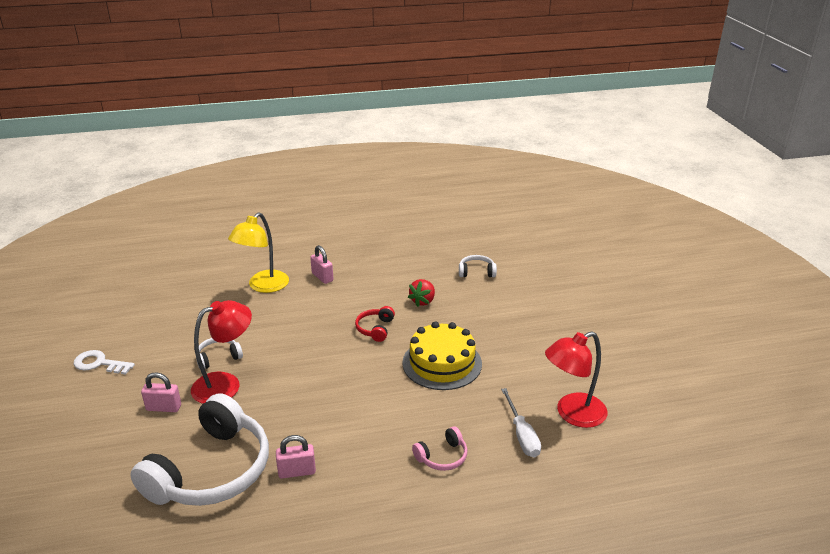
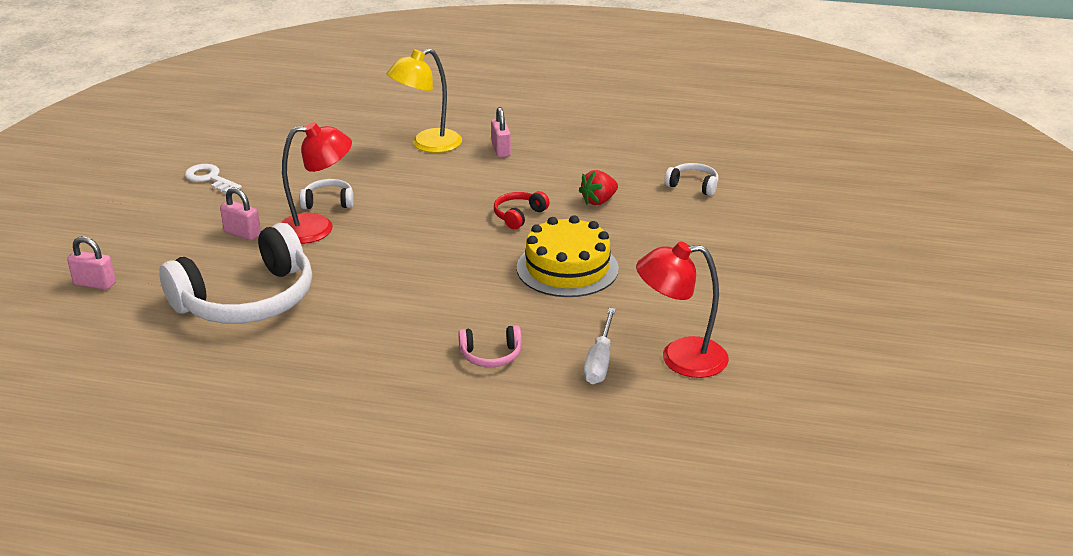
camera: 25 degrees right, 0 degrees up
(297, 471) = (328, 325): pink padlock -> pink padlock (95, 284)

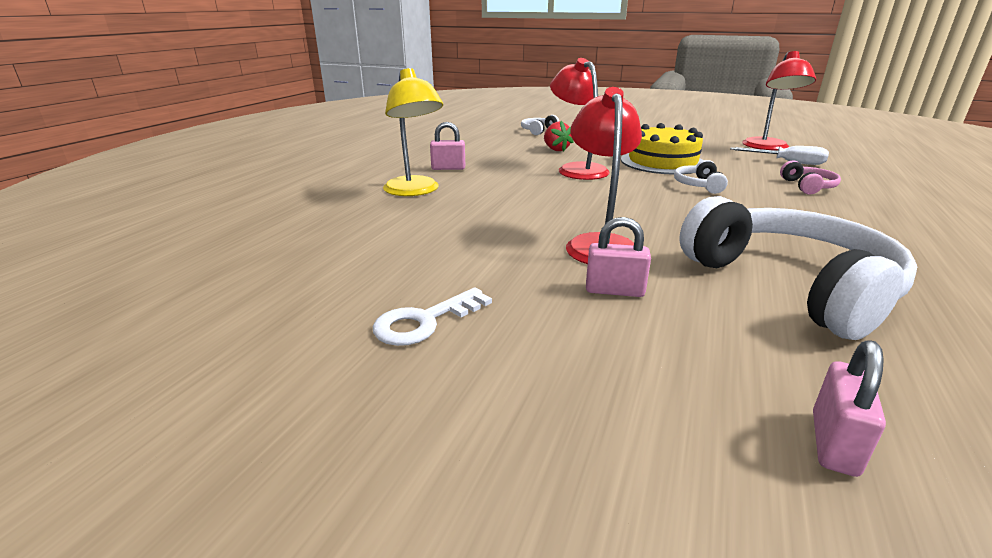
camera: 80 degrees left, 5 degrees down
(242, 233) = (614, 290): pink padlock -> pink padlock turned 60 degrees clockwise
(328, 202) = (533, 237): white headphones -> white headphones (698, 185)
(519, 215) = (577, 169): red headphones -> red lamp

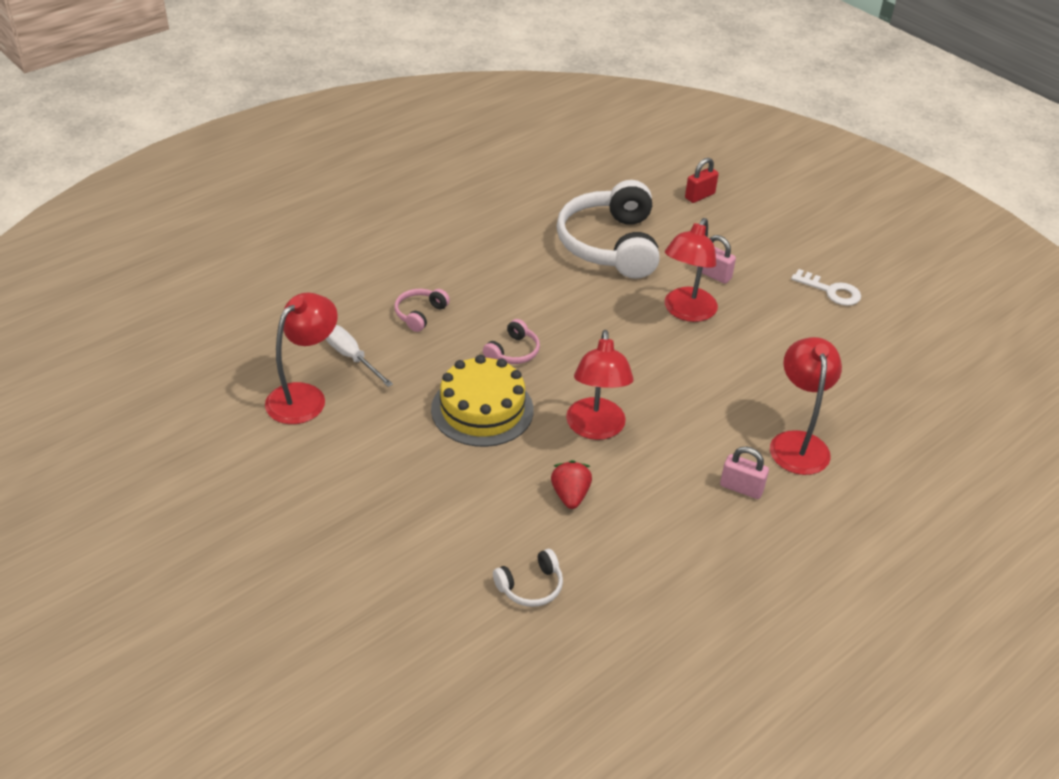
camera: 155 degrees left, 15 degrees up
(415, 191) = (797, 443): yellow lamp -> red lamp
(424, 321) = (831, 291): white key -> white key turned 45 degrees clockwise
(698, 185) = (513, 352): white headphones -> pink headphones
(834, 443) = (699, 196): pink padlock -> red padlock

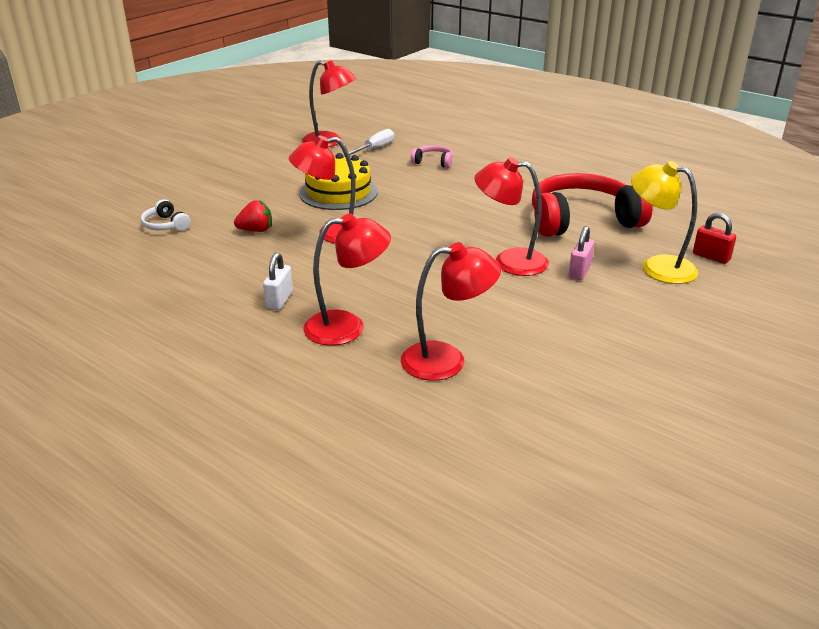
camera: 80 degrees right, 10 degrees down
(513, 352) = (409, 196): pink headphones -> none
(610, 245) = (582, 220): white headphones -> red headphones
(712, 229) = (657, 267): none -> yellow lamp
(741, 488) = (279, 300): pink padlock -> white padlock
(831, 291) = (609, 342): white key -> none
(855, 388) = (447, 360): none -> red lamp

